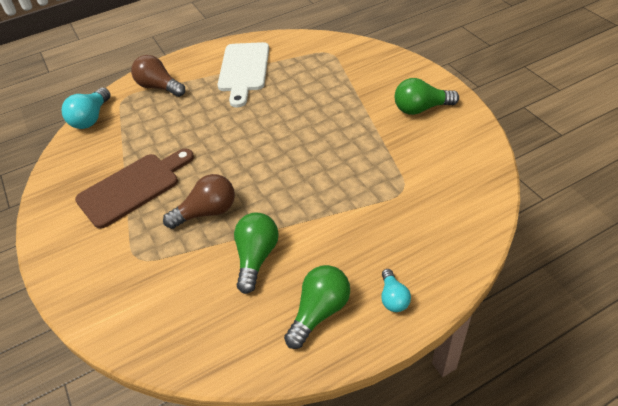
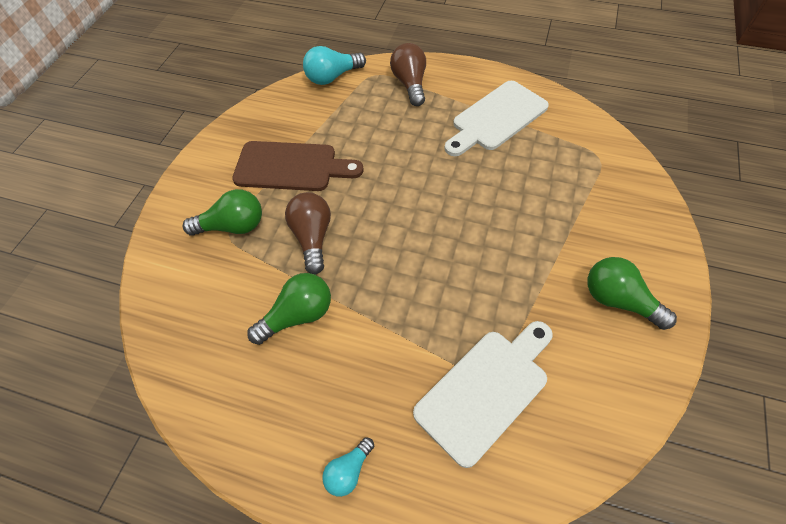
camera: 45 degrees right, 10 degrees up
(207, 212) = (312, 237): brown light bulb -> brown light bulb turned 120 degrees counterclockwise
(319, 312) = (282, 416): green light bulb -> green light bulb (233, 226)
(411, 198) = (486, 390): none -> white cutting board

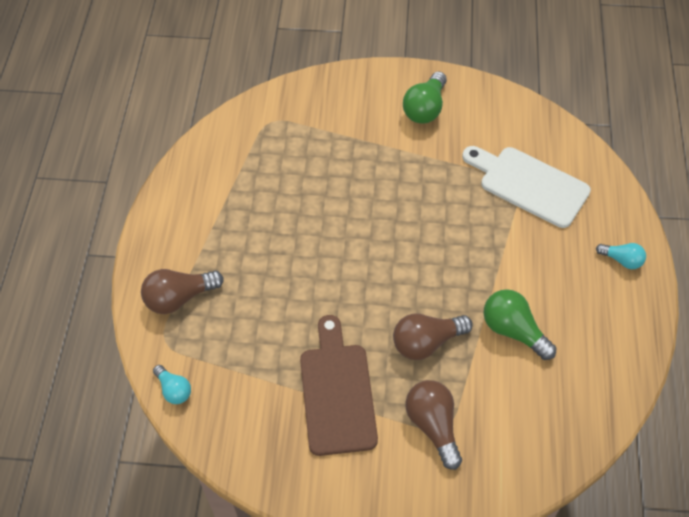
camera: 105 degrees left, 0 degrees up
(233, 226) = (433, 425): green light bulb -> brown light bulb
(332, 77) = (174, 390): turquoise light bulb -> turquoise light bulb, size x0.60
(496, 118) = (228, 206): white cutting board -> none

